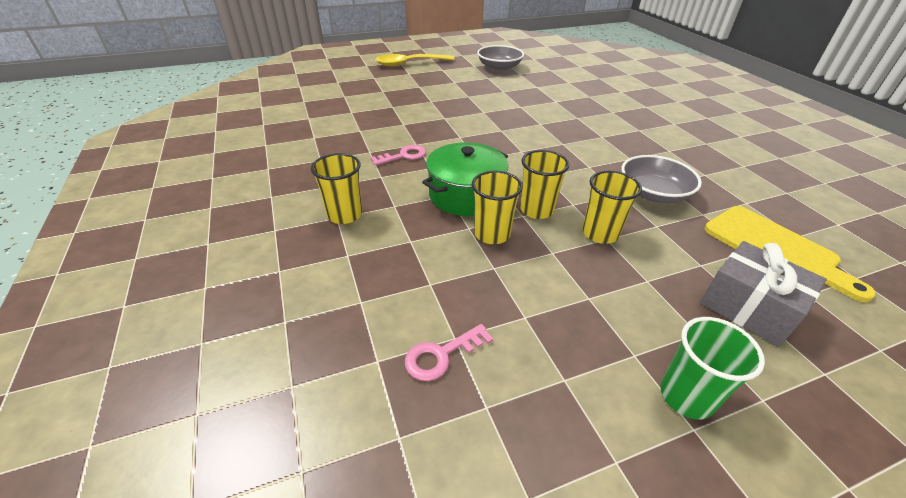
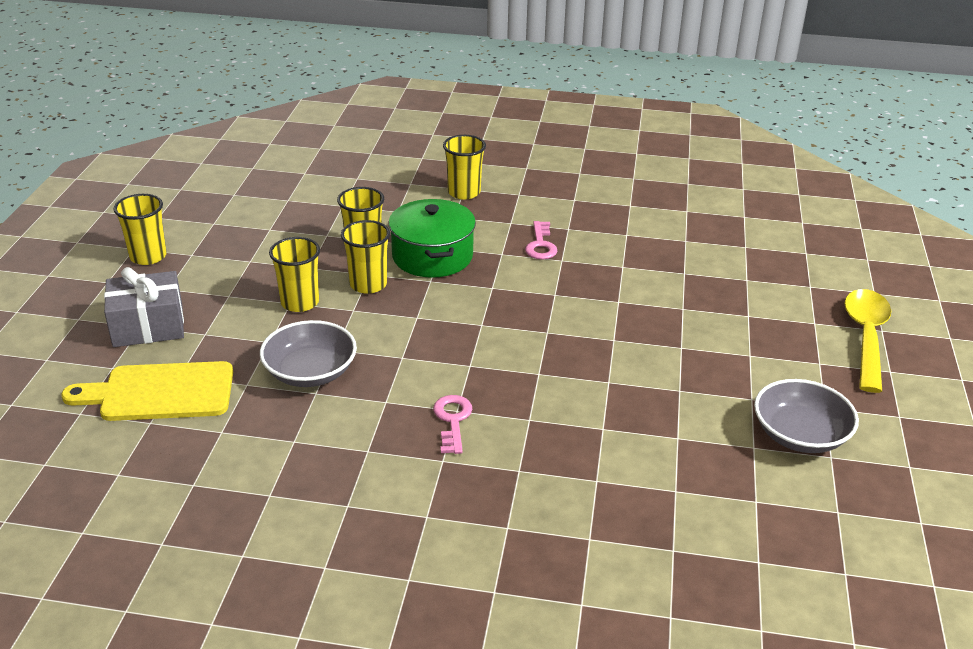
camera: 120 degrees right, 5 degrees down
(442, 355) = (281, 192): pink key -> pink key (452, 421)
(686, 396) = (148, 256): green cup -> yellow cup

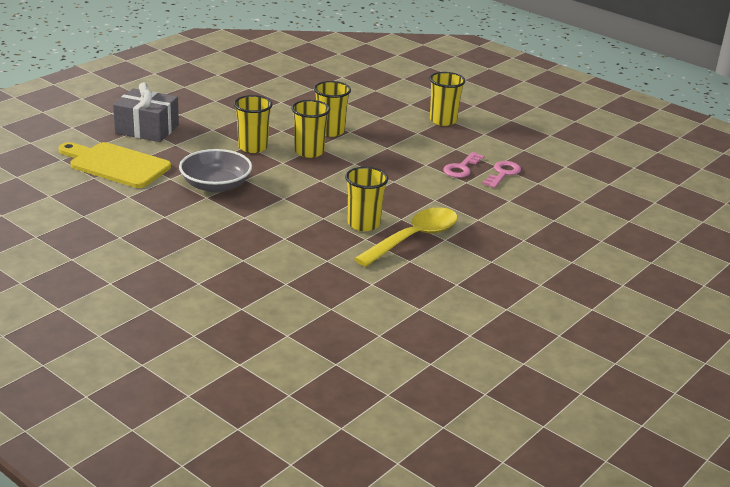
camera: 30 degrees right, 5 degrees down
(148, 256) = (188, 93): yellow cup -> yellow cup (363, 224)
(432, 256) = (373, 150): green pot -> none
(452, 421) = (275, 242): pink key -> pink key (502, 174)
(800, 435) = (516, 342): grey bowl -> none
(866, 337) = (655, 308): yellow spoon -> yellow spoon (414, 238)

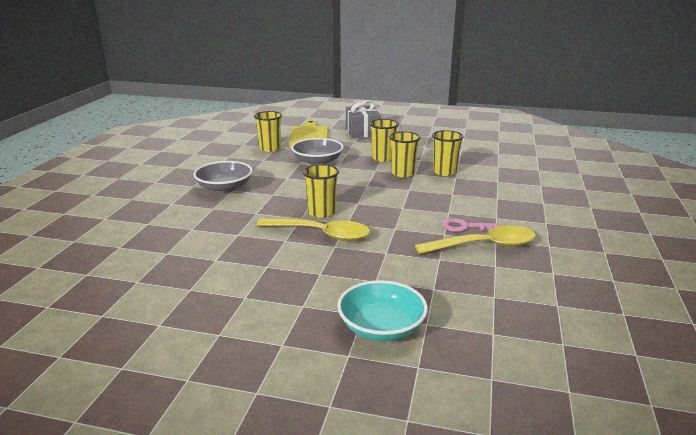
camera: 65 degrees right, 5 degrees down
(231, 263) = (225, 188): none -> grey bowl
(443, 120) = (537, 202): yellow cup -> yellow cup (270, 149)
(502, 174) = (484, 246): pink key -> yellow spoon
(595, 259) = (381, 327): none -> turquoise bowl

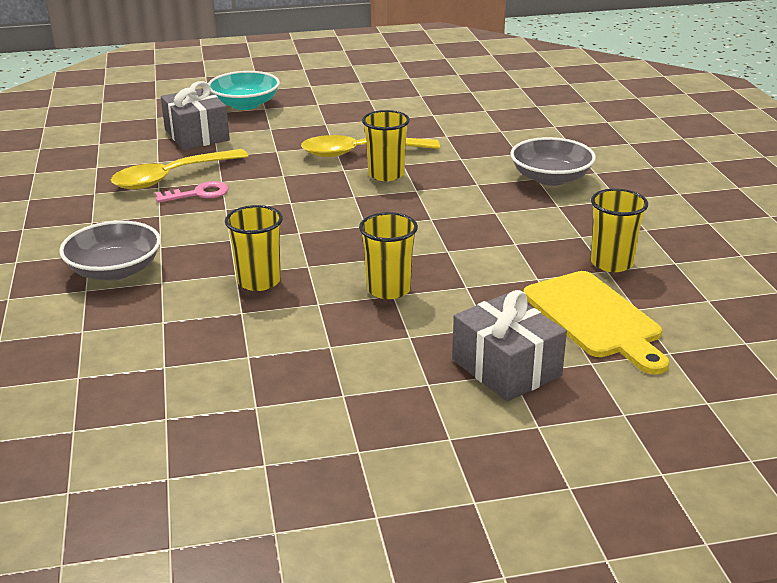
camera: 155 degrees right, 5 degrees up
(317, 162) = (491, 253): grey bowl -> grey bowl (115, 270)
(403, 173) = (328, 261): yellow cup -> none
(452, 290) = (196, 135): none -> grey gift

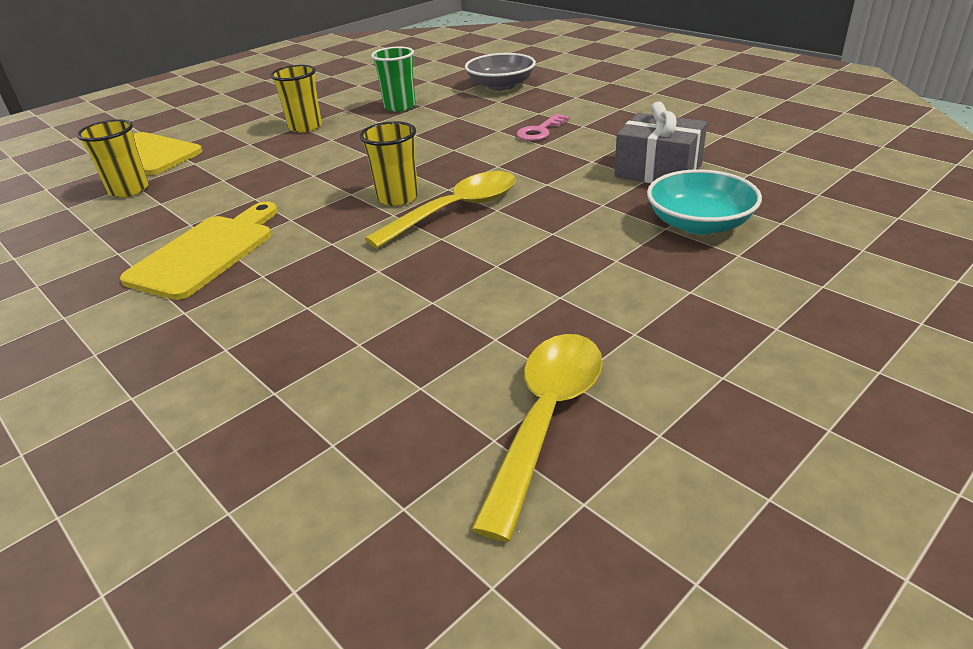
camera: 150 degrees right, 5 degrees up
(171, 177) = (589, 133): yellow spoon -> yellow spoon (546, 419)
(259, 281) = (400, 106): yellow cup -> green cup
(506, 368) = (200, 118): grey gift -> none
(550, 178) = (206, 253): grey bowl -> yellow cutting board

